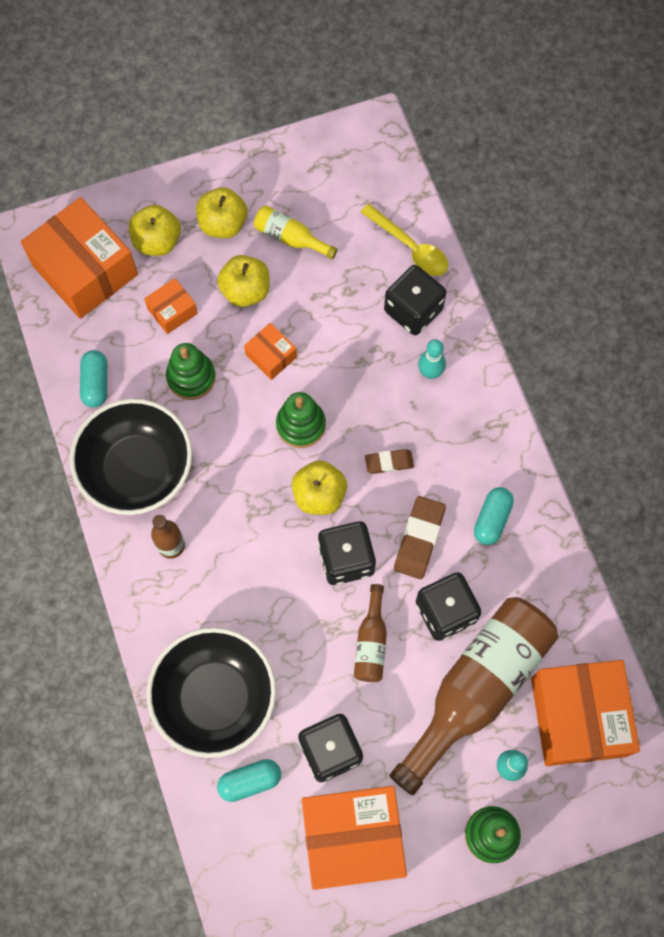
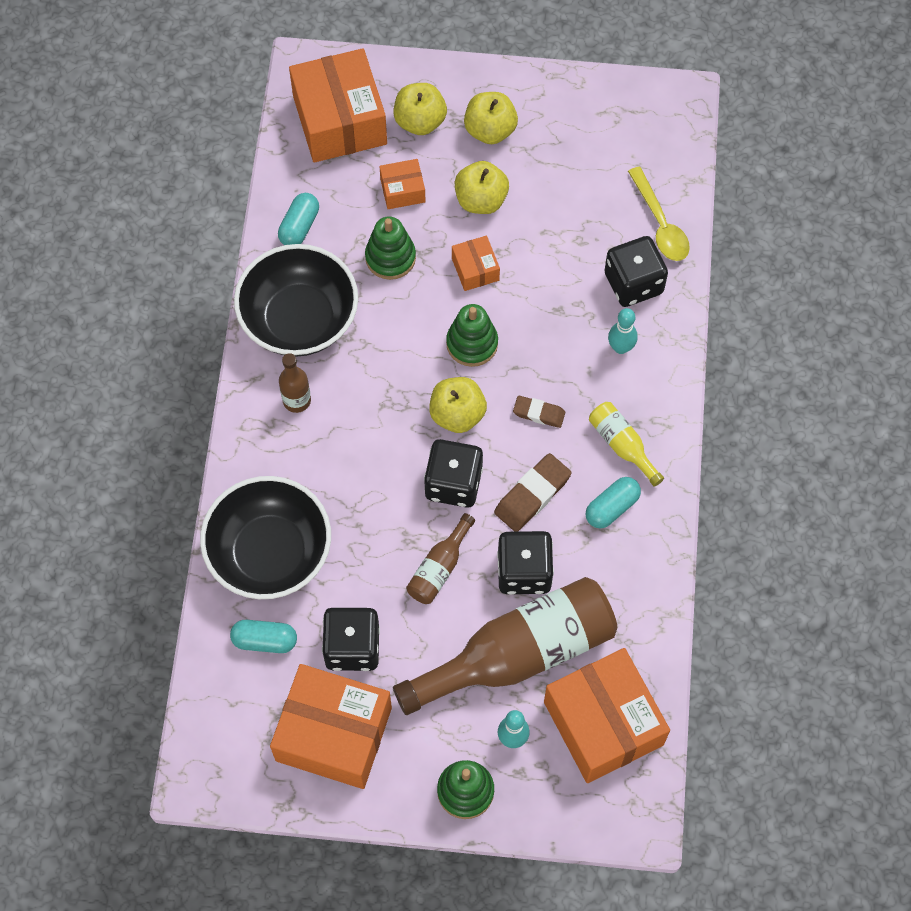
camera: 25 degrees right, 5 degrees down
(290, 238) = (548, 168): yellow bottle -> yellow bottle (622, 445)
(578, 716) = (603, 723): orange box -> orange box turned 45 degrees counterclockwise

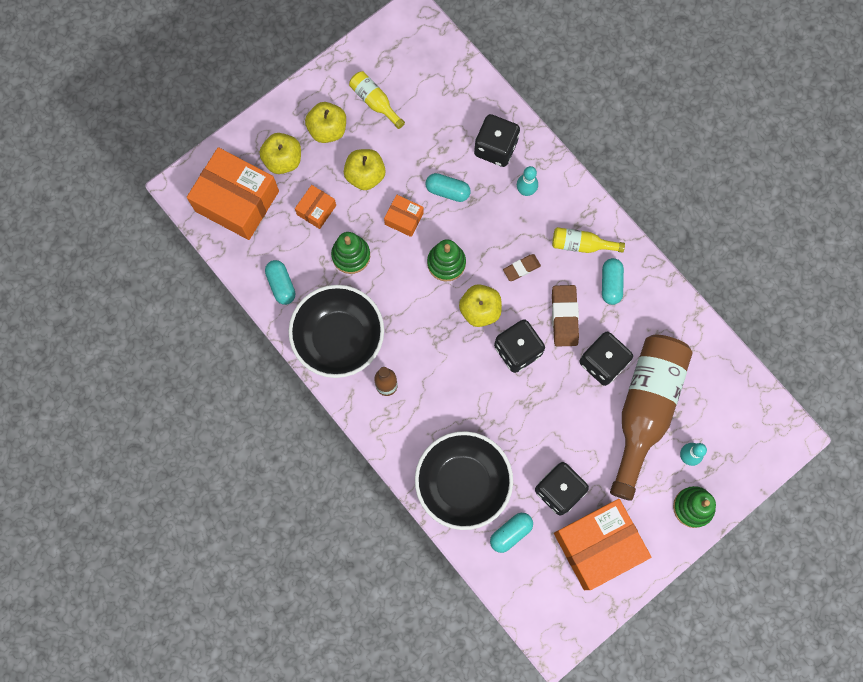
camera: 45 degrees left, 10 degrees up
(439, 568) = (558, 403): brown bottle -> none
(544, 281) = (447, 191): none -> turquoise capsule
(561, 143) = (375, 102): none -> yellow bottle
(603, 723) = (722, 403): orange box -> none
(660, 223) = (474, 100): yellow spoon -> none

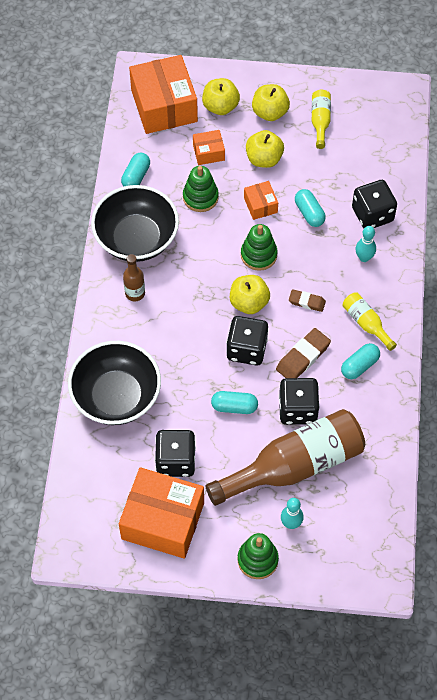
camera: 45 degrees right, 15 degrees down
(510, 533) = (113, 456): turquoise capsule -> turquoise capsule (234, 407)

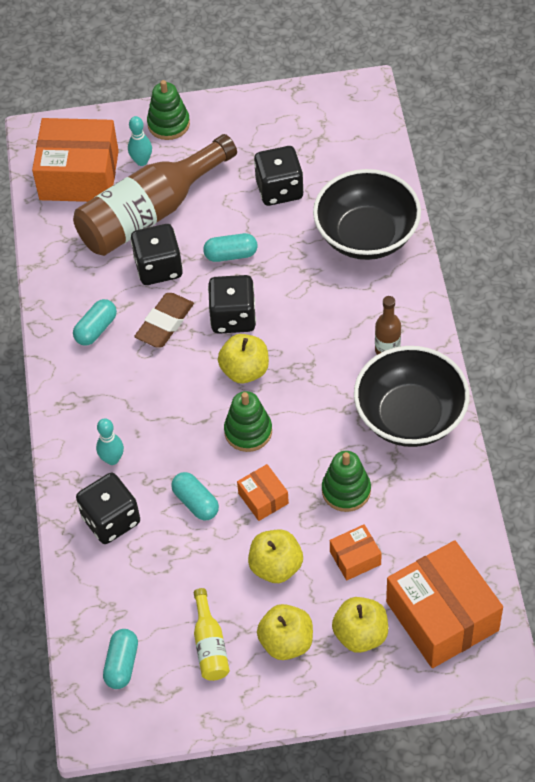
camera: 170 degrees right, 5 degrees down
(136, 176) = (442, 499): turquoise capsule -> turquoise capsule (122, 664)
(163, 521) = (275, 135): orange box -> orange box (79, 175)
(307, 302) = (174, 387): brown eraser -> none
(366, 323) = (96, 378): yellow bottle -> none

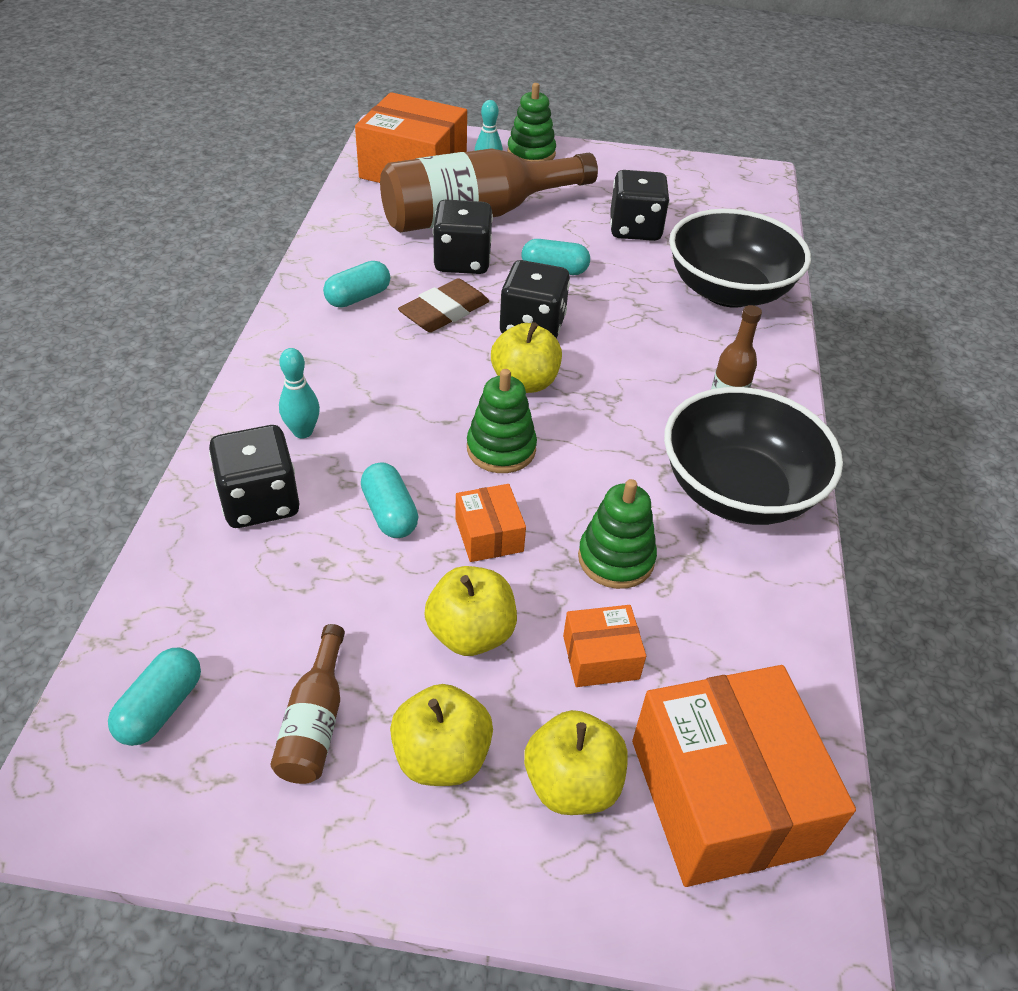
camera: 10 degrees right, 10 degrees down
(210, 645) = (315, 721): yellow bottle -> brown bottle

